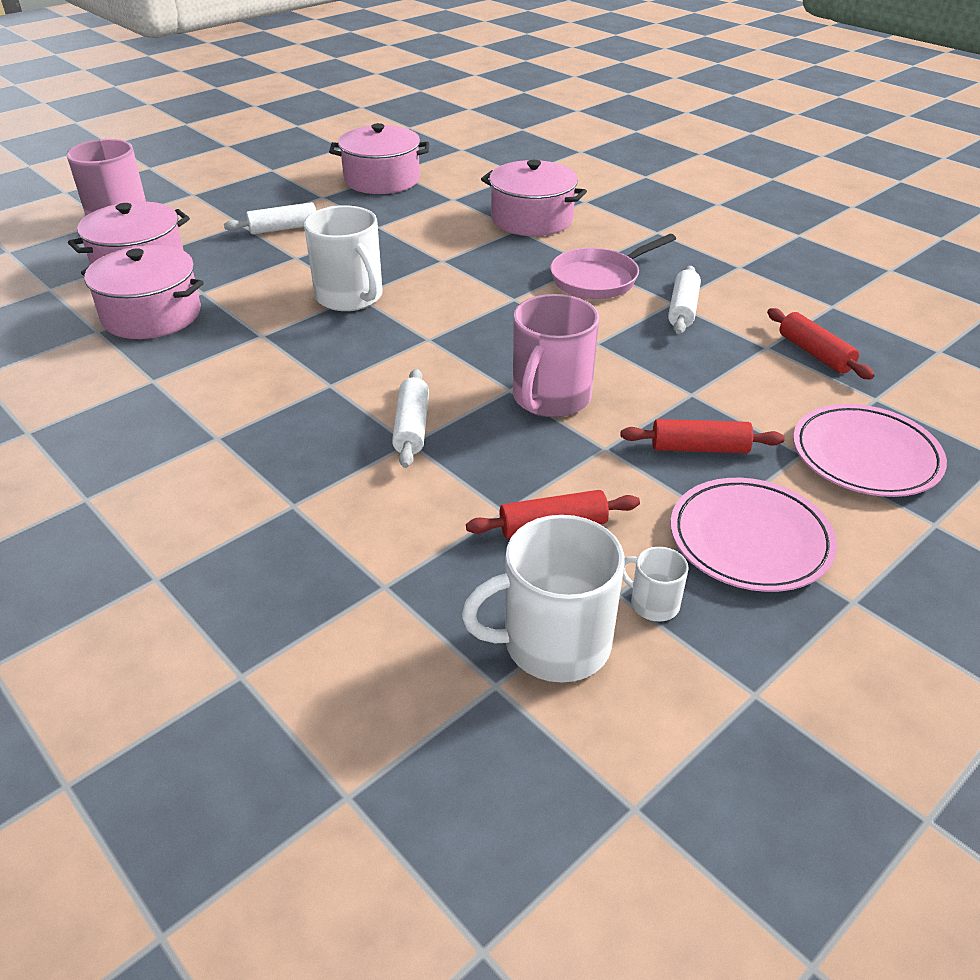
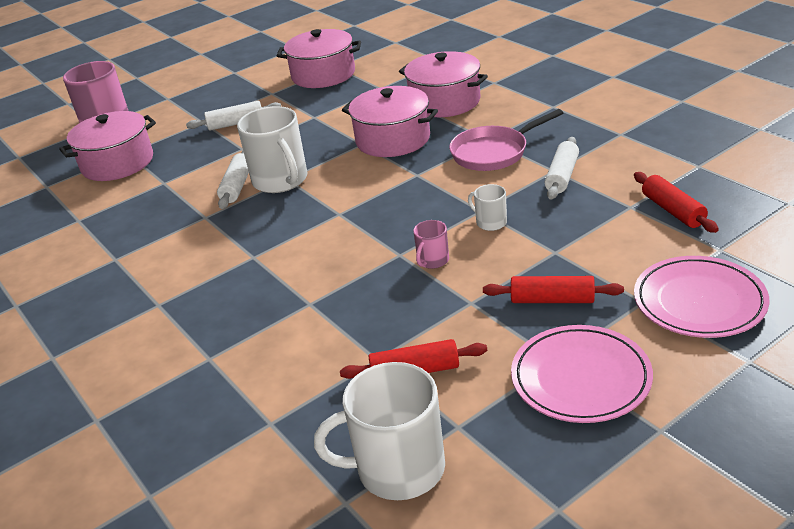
camera: 10 degrees right, 5 degrees down
(152, 315) = (121, 204): pink pot -> pink pot (393, 139)
(411, 427) = (313, 290): white rolling pin -> white rolling pin (237, 186)
(550, 398) = (432, 260): pink mug -> pink mug, size x0.48
(653, 603) = (487, 434): white mug -> white mug (490, 222)

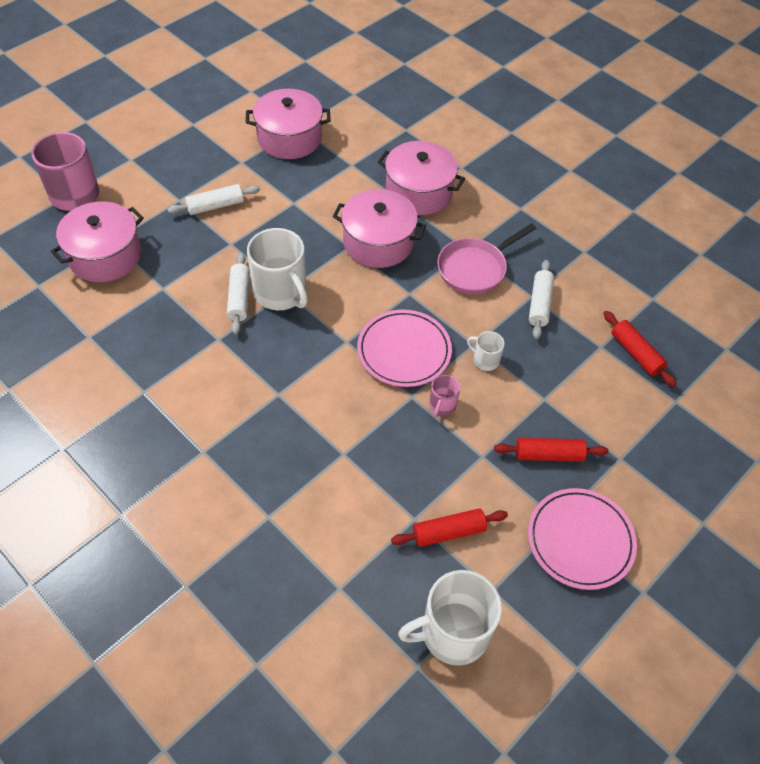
camera: 15 degrees left, 20 degrees up
(699, 301) = (663, 460): pink plate -> pink plate (404, 351)

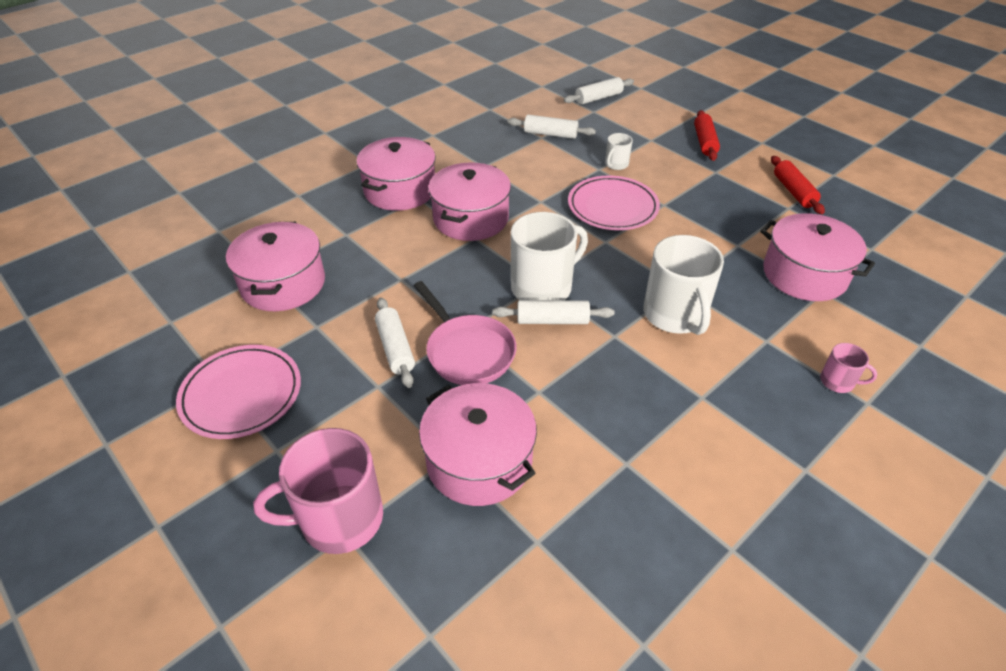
camera: 85 degrees left, 10 degrees down
(295, 506) = (804, 274): none -> pink pot
(442, 405) = (669, 189): pink mug -> pink mug (838, 381)
(453, 633) = (878, 194): white mug -> white mug (675, 315)
(475, 268) = (508, 163): pink pan -> pink pan (467, 351)
(580, 540) = (774, 135): pink plate -> pink plate (241, 394)
(636, 353) = (598, 98): red rolling pin -> white rolling pin

